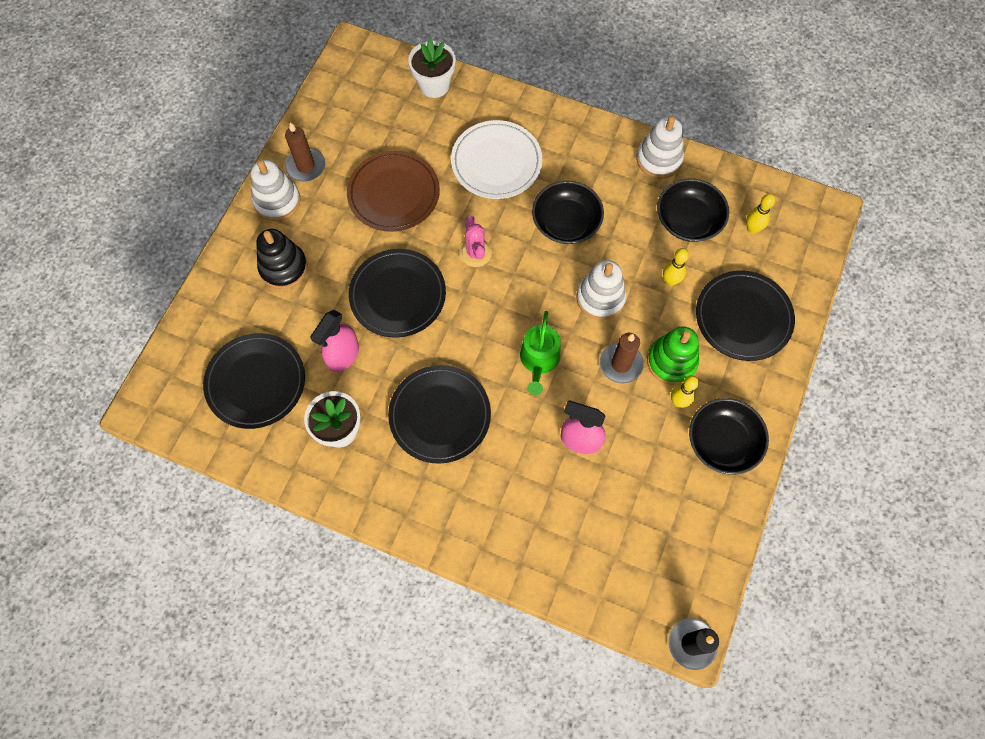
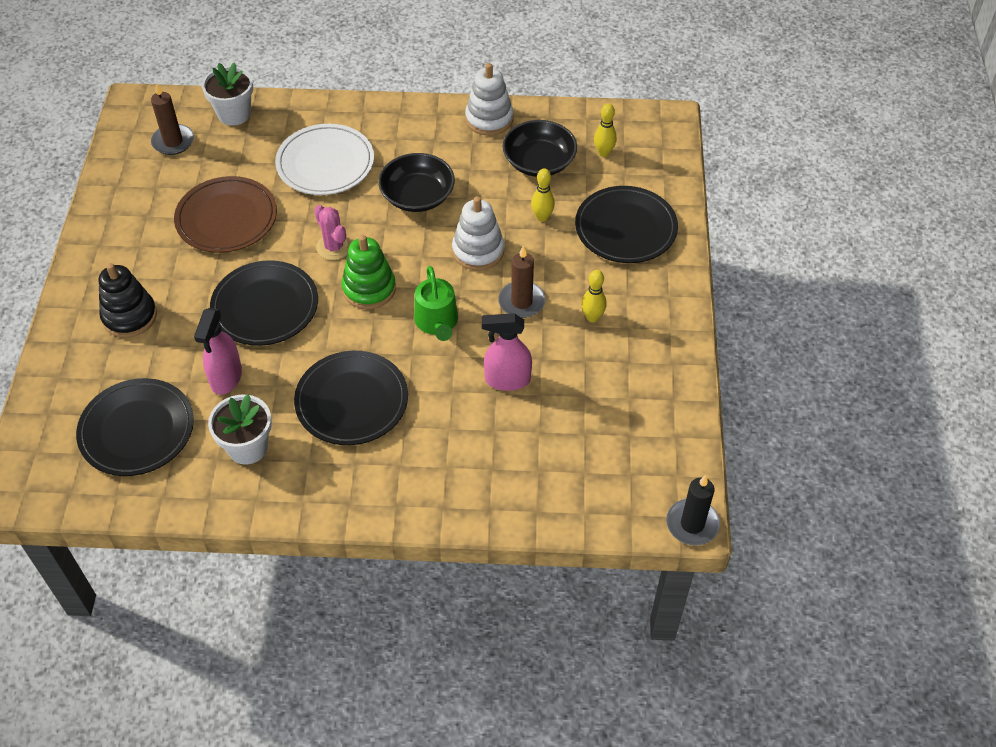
camera: 20 degrees left, 15 degrees down
(277, 201) = (100, 258): white stacking toy -> none
(306, 166) = (121, 219): brown candle -> brown candle (173, 141)
(671, 361) = (571, 285): green stacking toy -> green stacking toy (369, 289)
(723, 442) = (650, 339): black bowl -> none

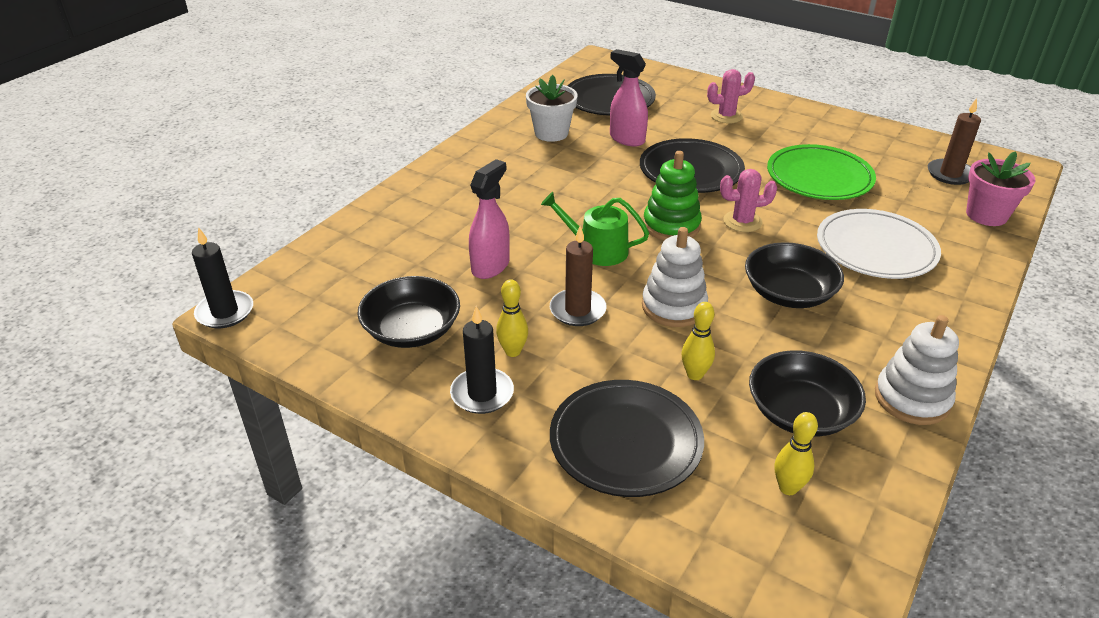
camera: 120 degrees right, 15 degrees down
(129, 316) = (726, 116): black stacking toy -> pink cactus
(227, 218) = (819, 177): brown plate -> green plate
(234, 114) = (986, 215): white flower pot -> pink flower pot
(352, 401) = (549, 183): black plate -> none
(616, 387) = (412, 330): none -> black bowl
(643, 313) = (482, 393): none -> black candle

